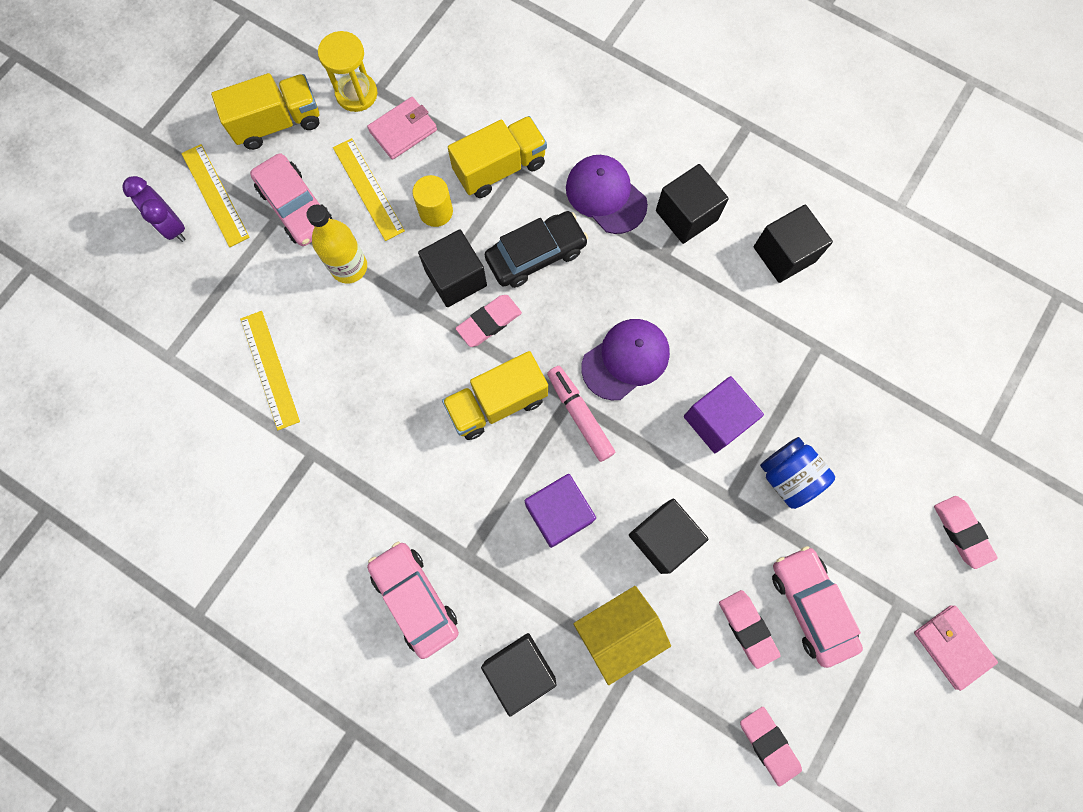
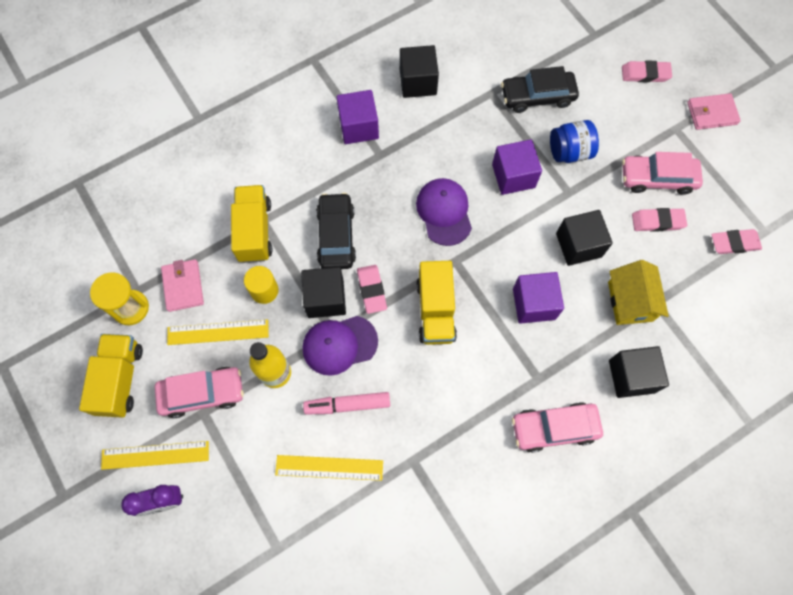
camera: 65 degrees left, 5 degrees down
(580, 415) = (470, 259): pink marker -> pink marker (347, 405)
(606, 196) = (316, 170): purple cap -> purple cap (339, 345)
(686, 215) = (358, 127): black cube -> purple cube
(846, 405) = (537, 96): none -> black car

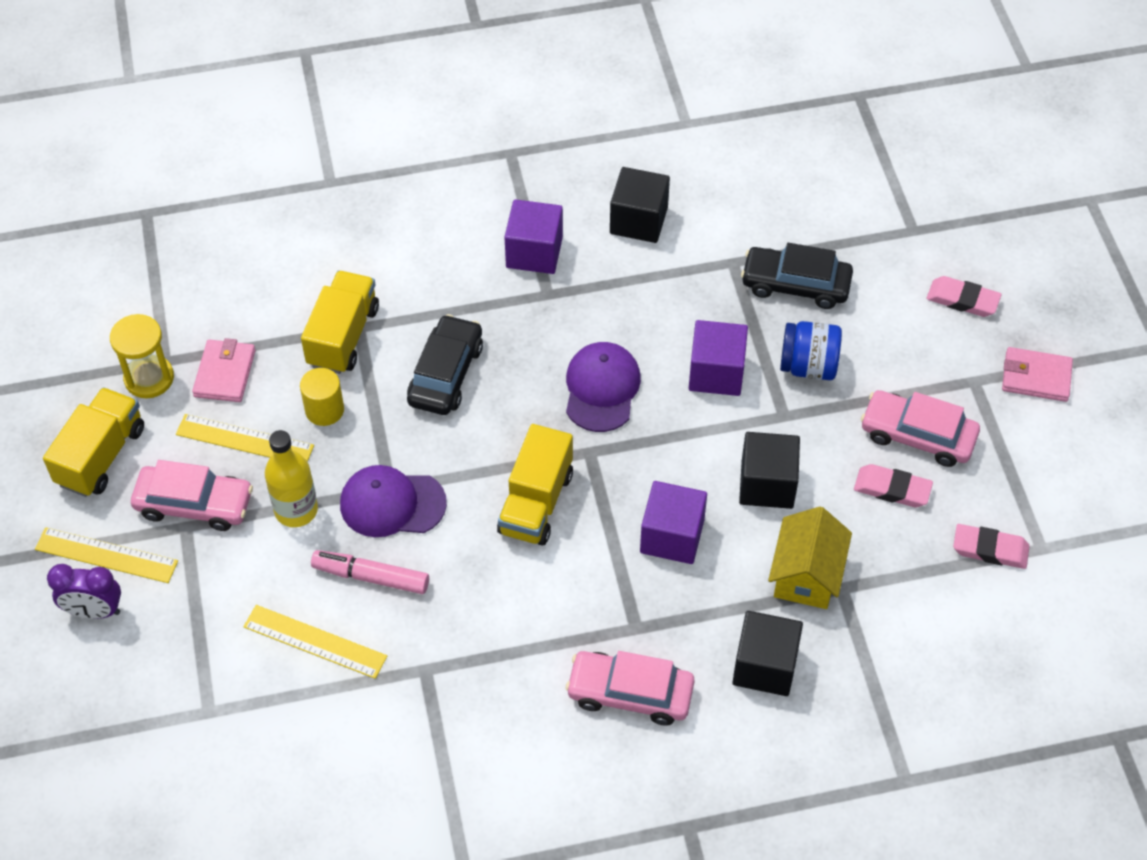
camera: 20 degrees right, 15 degrees down
(325, 298) = (398, 444): black cube -> none
(372, 290) = (463, 452): pink eraser -> none

